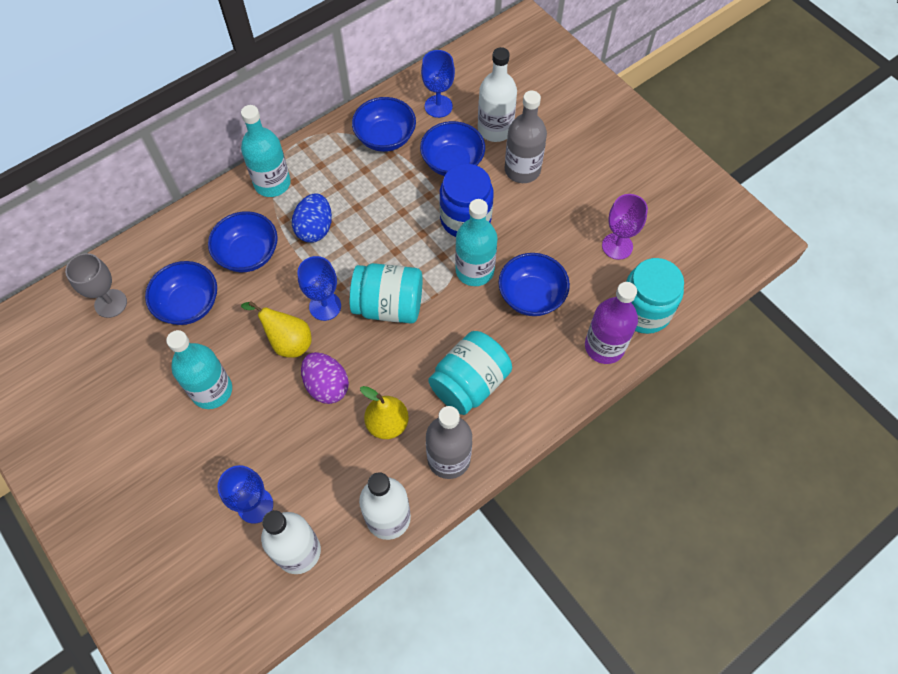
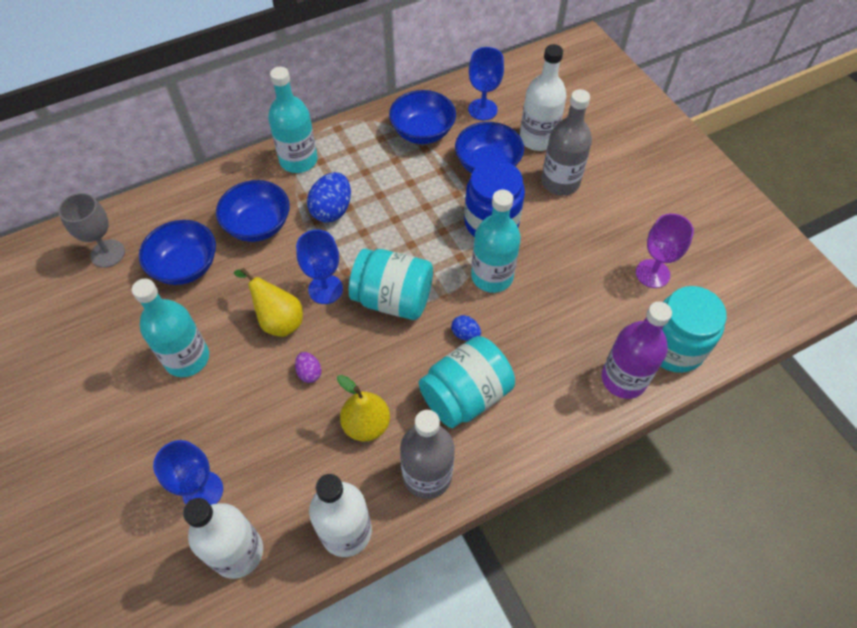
camera: 10 degrees right, 5 degrees down
(327, 386) = (309, 373): purple egg -> purple egg, size x0.53
(460, 328) = (465, 334): none -> blue egg
(531, 296) = (549, 312): blue bowl -> none

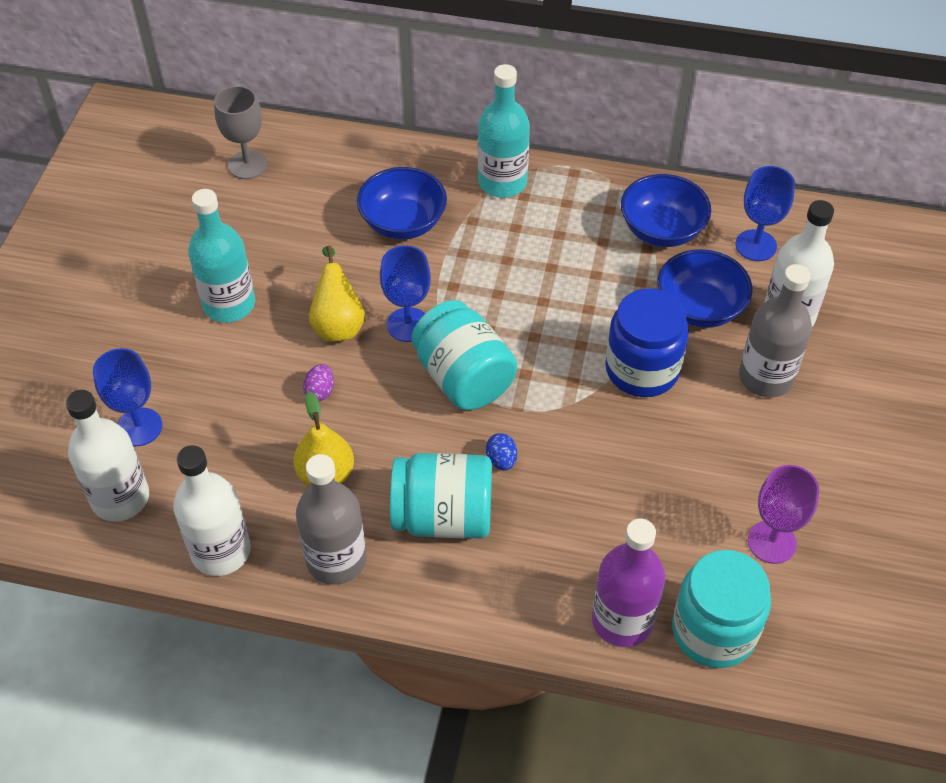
camera: 40 degrees right, 5 degrees down
(185, 266) = (302, 220): blue bowl -> none
(332, 210) = (487, 252): blue egg -> none
(492, 276) = (586, 423): turquoise bottle -> none

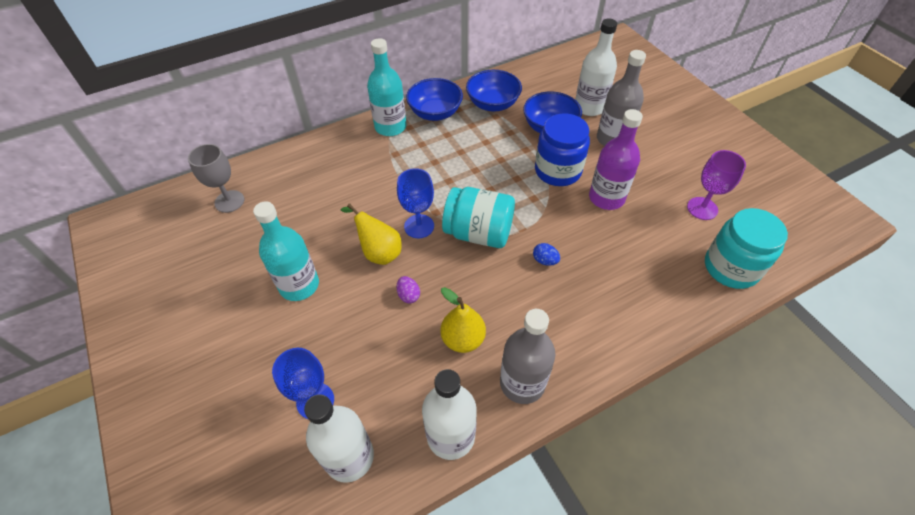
camera: 40 degrees left, 0 degrees up
(403, 223) = (358, 177): blue bowl -> blue bowl (435, 113)
(443, 516) = (550, 312): turquoise jar -> none
(622, 620) = (690, 295): purple bottle -> purple bottle (606, 198)
(756, 245) = (541, 87): blue goblet -> none

